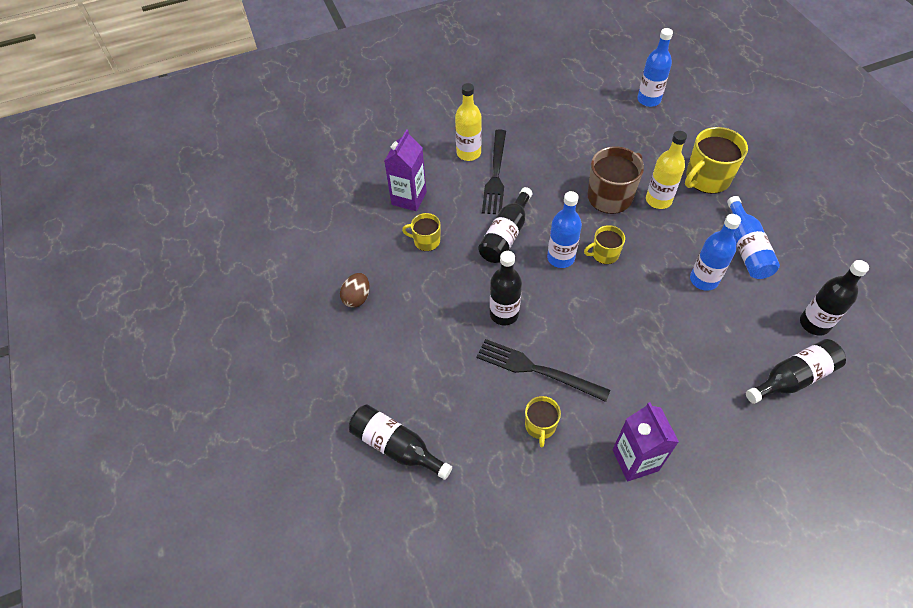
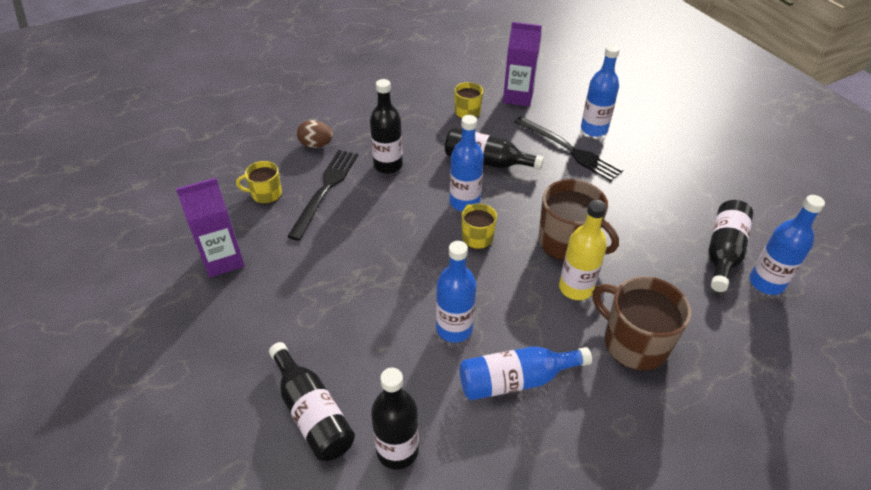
camera: 80 degrees right, 10 degrees down
(357, 298) = (397, 81): brown egg -> brown egg (316, 145)
(396, 446) = (255, 115): black bottle -> black bottle (723, 252)
(468, 153) = (594, 129): yellow bottle -> blue bottle
(495, 175) = (569, 150): black fork -> black fork turned 135 degrees counterclockwise
(707, 178) = (634, 343): yellow mug -> brown mug

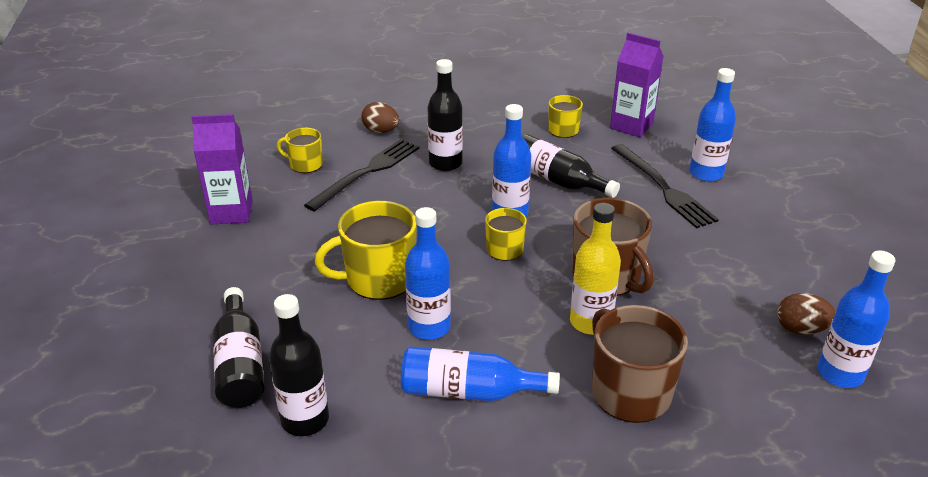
camera: 20 degrees right, 10 degrees down
(389, 293) = (378, 279): none -> yellow mug
(723, 252) = (800, 329): black bottle -> brown egg

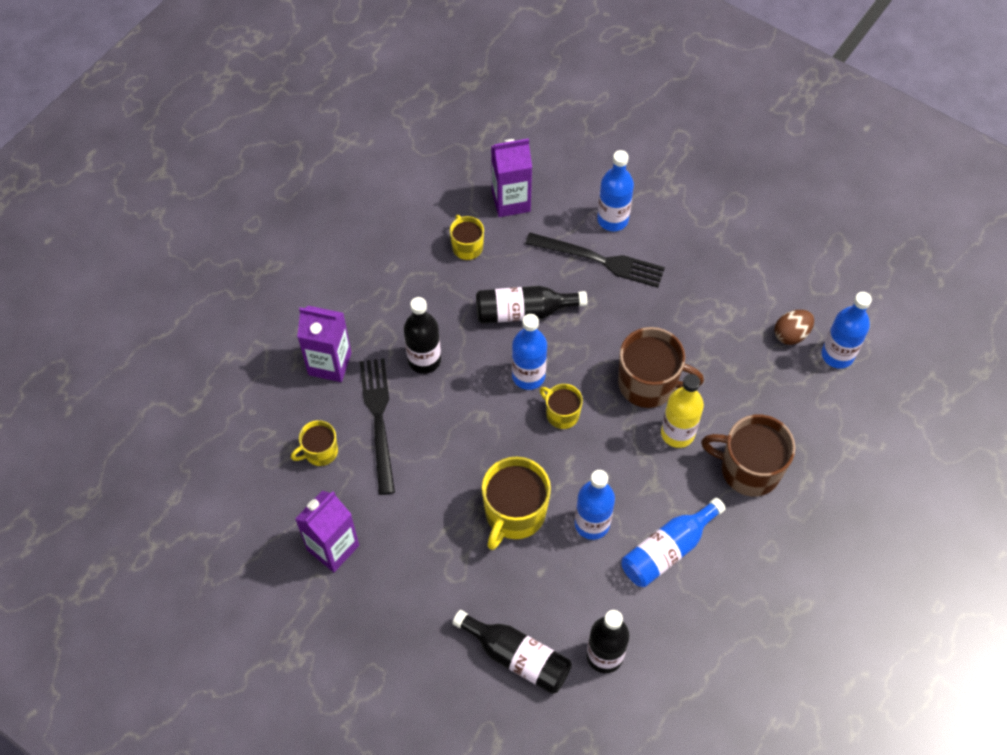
camera: 45 degrees left, 25 degrees up
(381, 131) = (330, 364): brown egg -> purple carton

